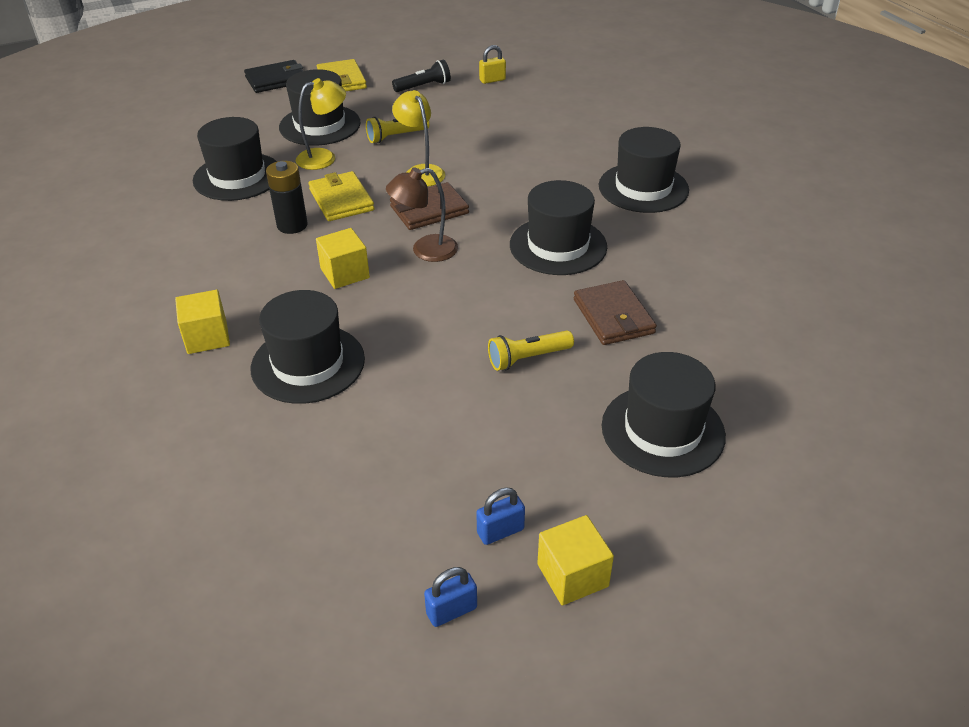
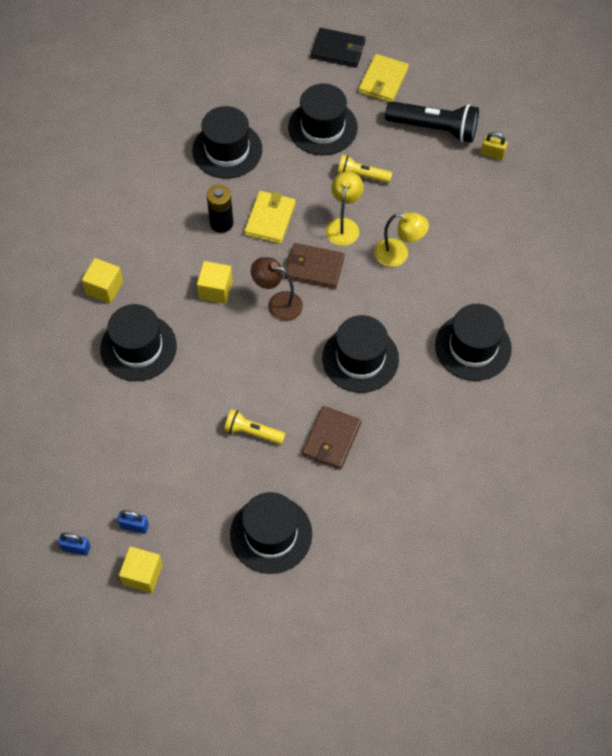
camera: 40 degrees right, 20 degrees up
(324, 157) = (296, 166): yellow lamp -> yellow lamp (398, 254)
(423, 87) = (434, 128): black flashlight -> black flashlight, size x1.73

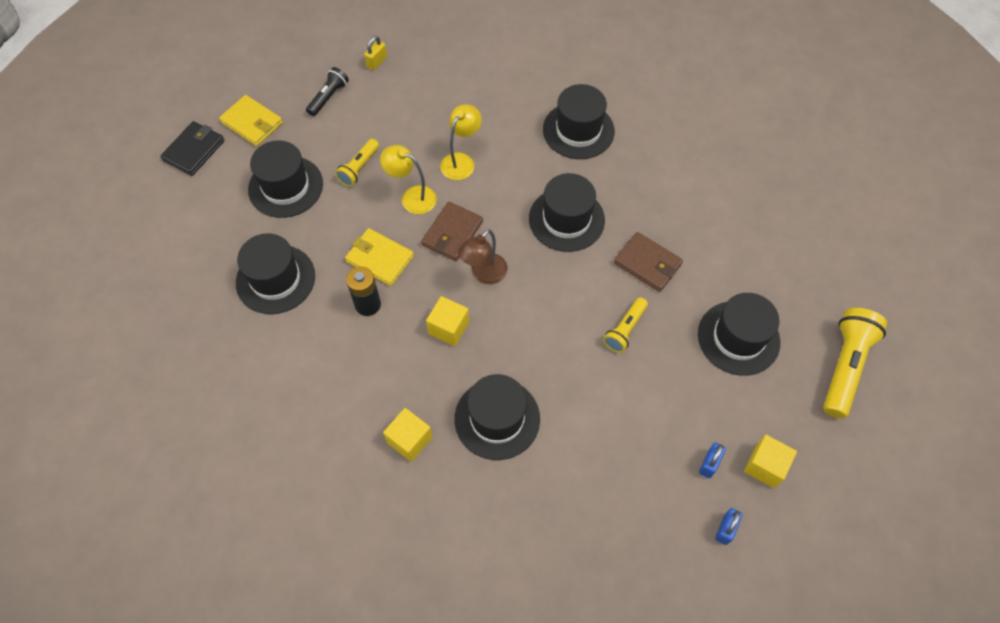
camera: 75 degrees left, 0 degrees up
(265, 639) = (845, 367): none -> yellow flashlight
(434, 128) = (328, 97): black flashlight -> black flashlight, size x0.58

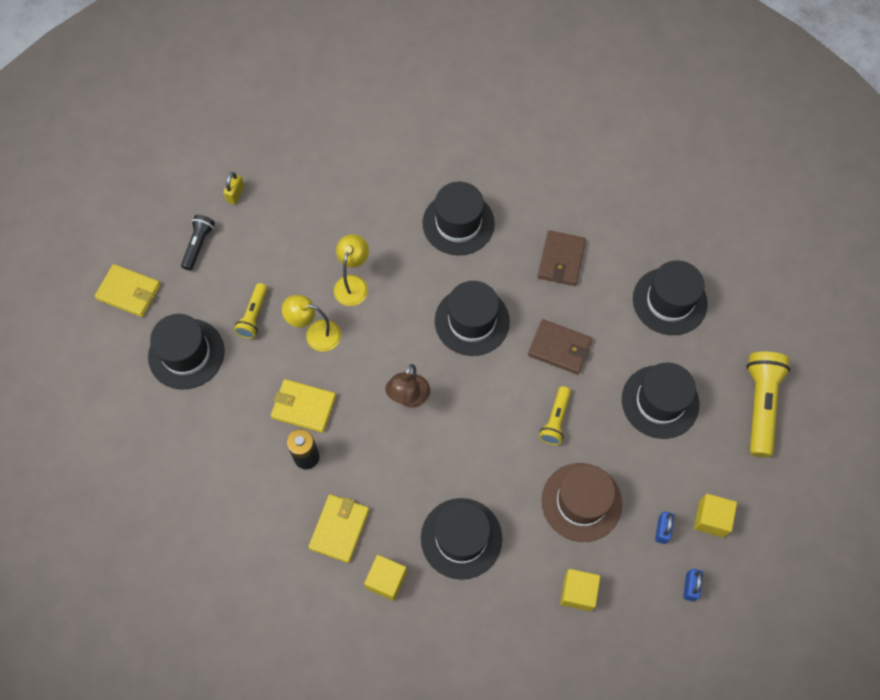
camera: 15 degrees left, 5 degrees up
(194, 150) = (79, 337): black wallet -> none
(275, 279) = (208, 454): black hat -> black hat (669, 301)
(378, 379) = (339, 528): none -> yellow wallet
(448, 328) = (391, 460): yellow cube -> yellow cube (578, 592)
(452, 233) = (366, 363): brown wallet -> brown wallet (561, 260)
(630, 414) = (581, 502): none -> brown hat

